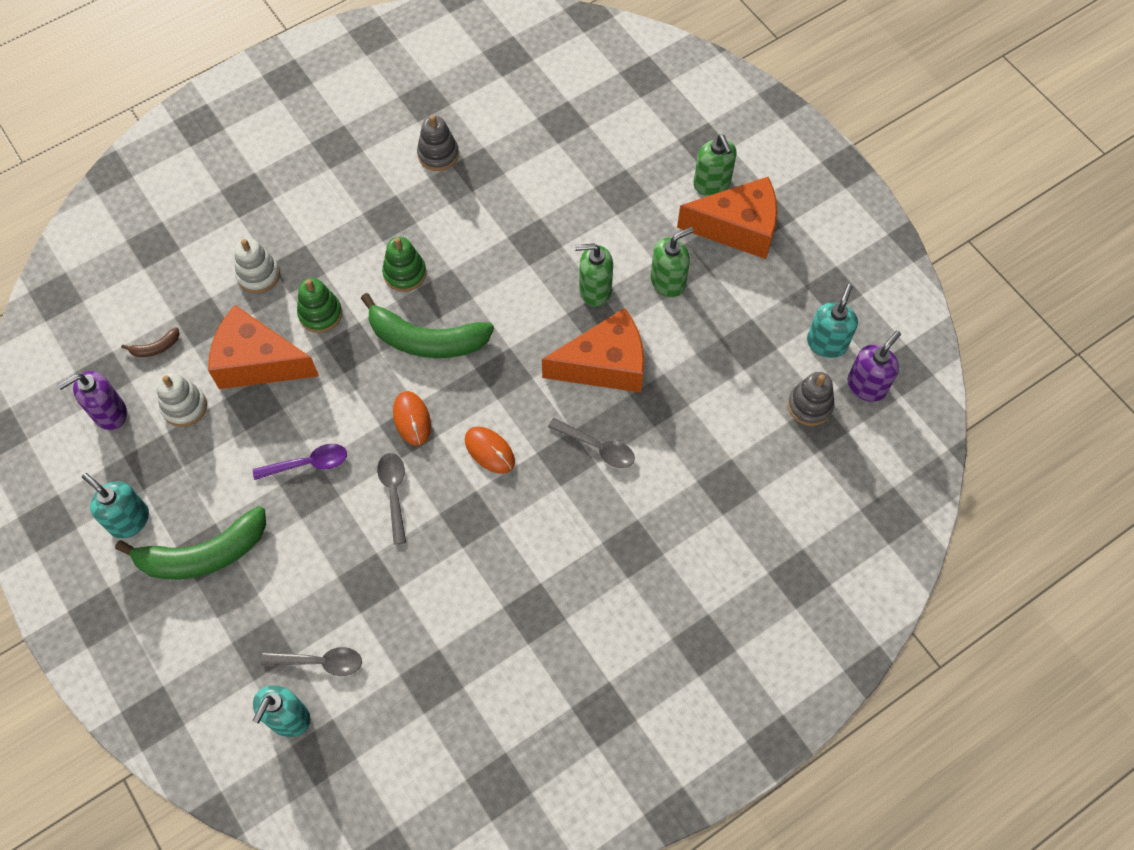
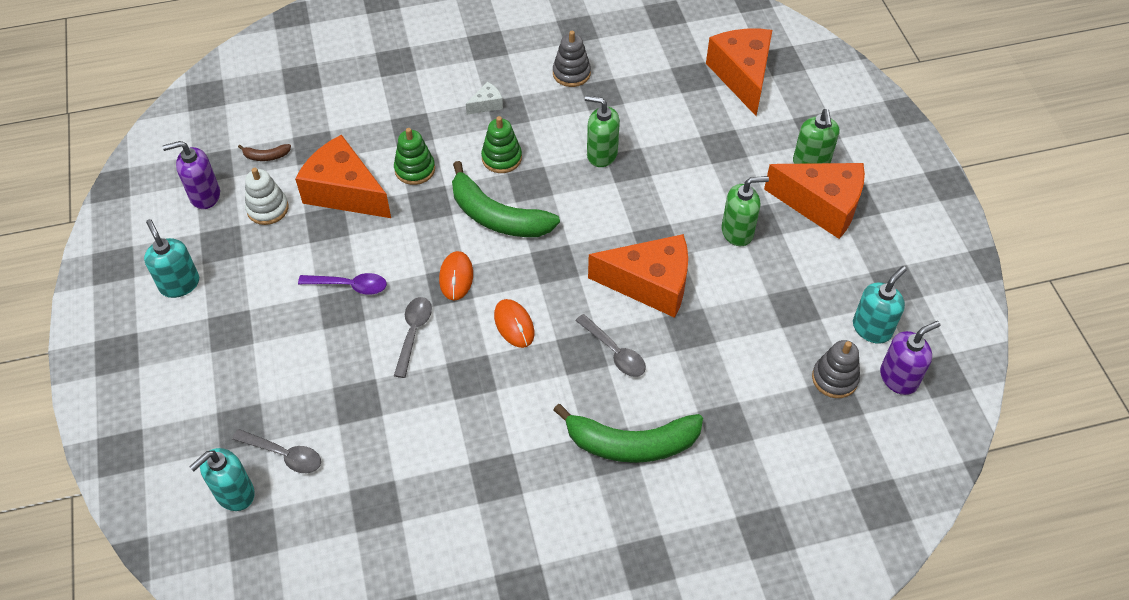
camera: 20 degrees right, 10 degrees down
(204, 554) = (227, 331): green banana -> green banana (631, 443)
(258, 275) = (377, 124): white stacking toy -> none
(364, 216) = (487, 104): none -> white cheese
(594, 290) = (666, 219): green soap dispenser -> green soap dispenser (601, 154)
(611, 106) = (742, 76): none -> orange cheese

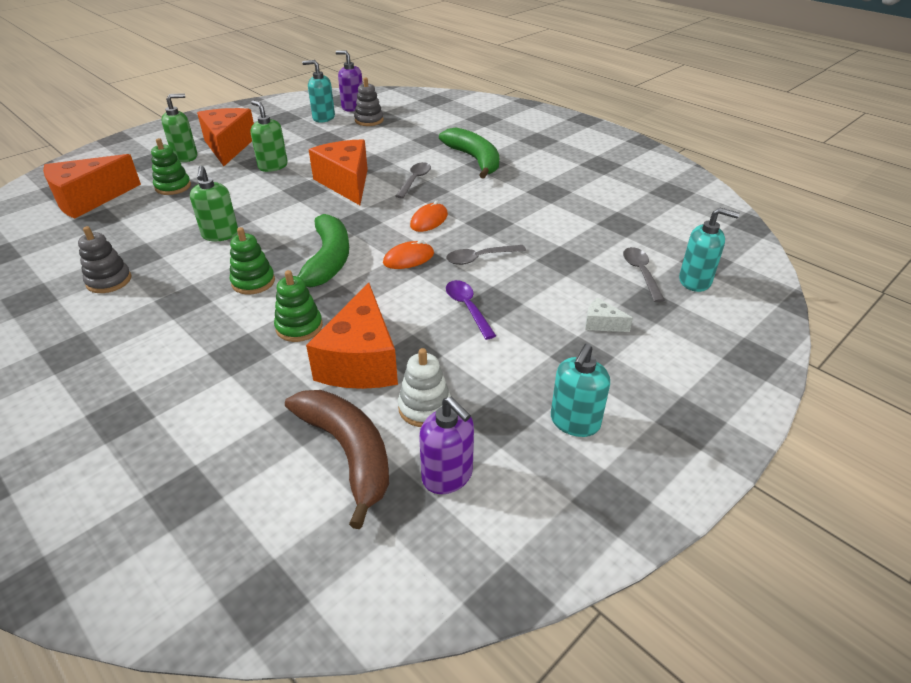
camera: 120 degrees left, 15 degrees down
(266, 156) = (348, 452): brown banana -> brown banana, size x2.39
(487, 104) = (178, 316): white cheese -> white cheese (601, 324)
(733, 139) = (173, 187): none -> green stacking toy

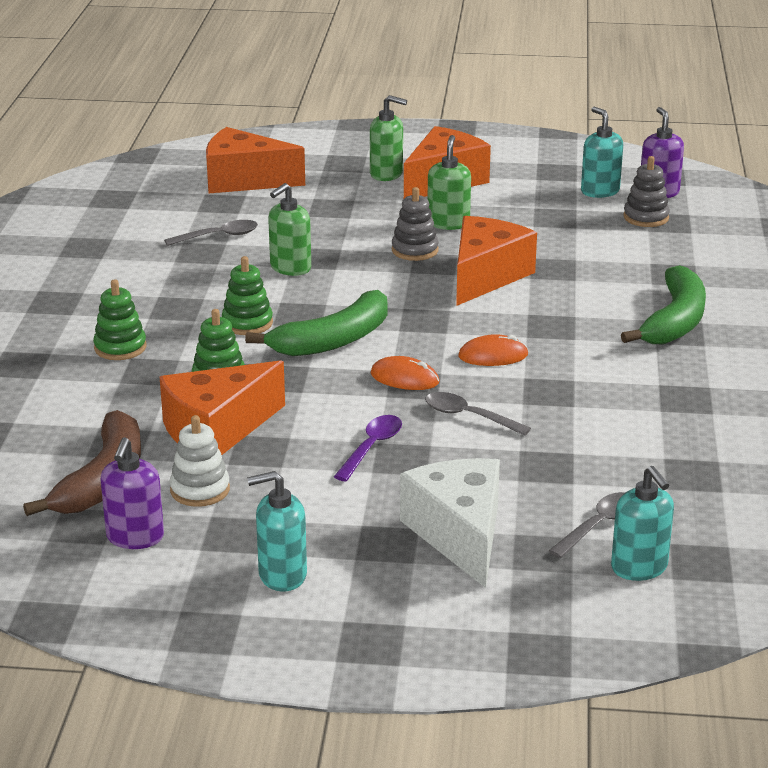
camera: 50 degrees right, 10 degrees down
(109, 281) = (153, 262): grey stacking toy -> grey stacking toy (415, 250)
(173, 187) = (326, 201): green stacking toy -> green stacking toy (120, 347)
(415, 180) = (560, 309): grey spoon -> grey spoon (219, 236)
(601, 324) = (459, 535): white cheese -> white cheese, size x2.36

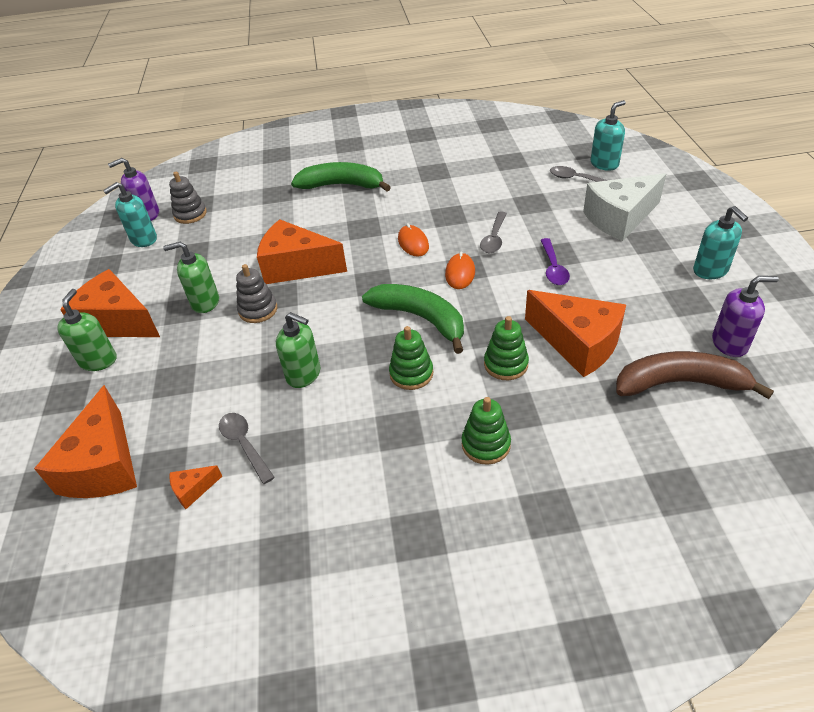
camera: 100 degrees left, 15 degrees up
(185, 214) = (193, 490): none -> orange cheese
(200, 490) = (654, 330): white stacking toy -> none
(371, 447) = (553, 268): purple spoon -> purple spoon turned 105 degrees counterclockwise

